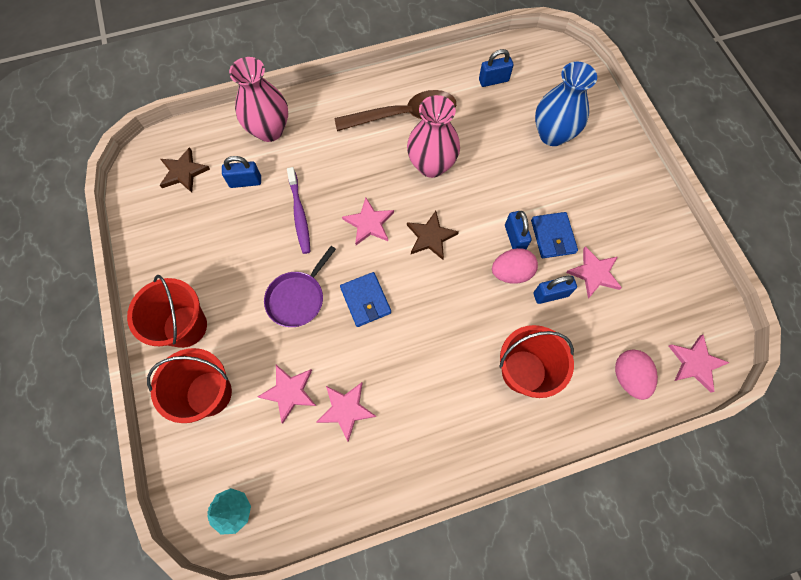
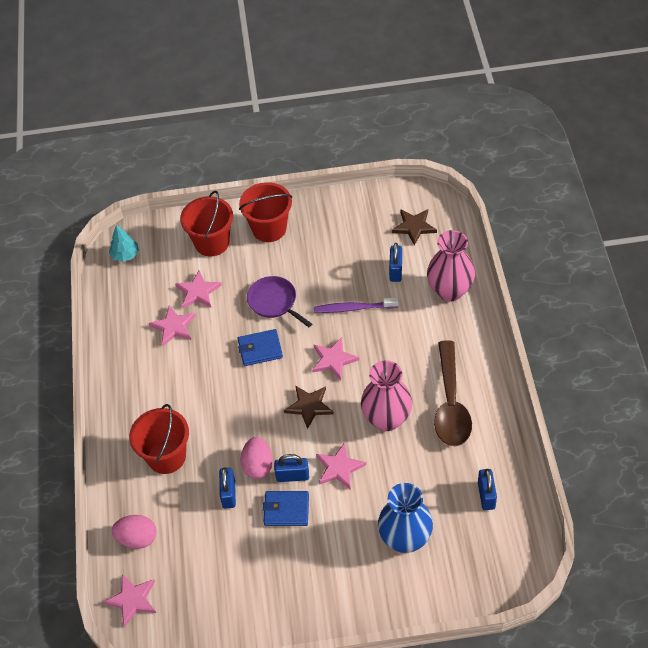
camera: 105 degrees right, 15 degrees down
(594, 273) = (240, 537): pink star -> pink star (339, 468)

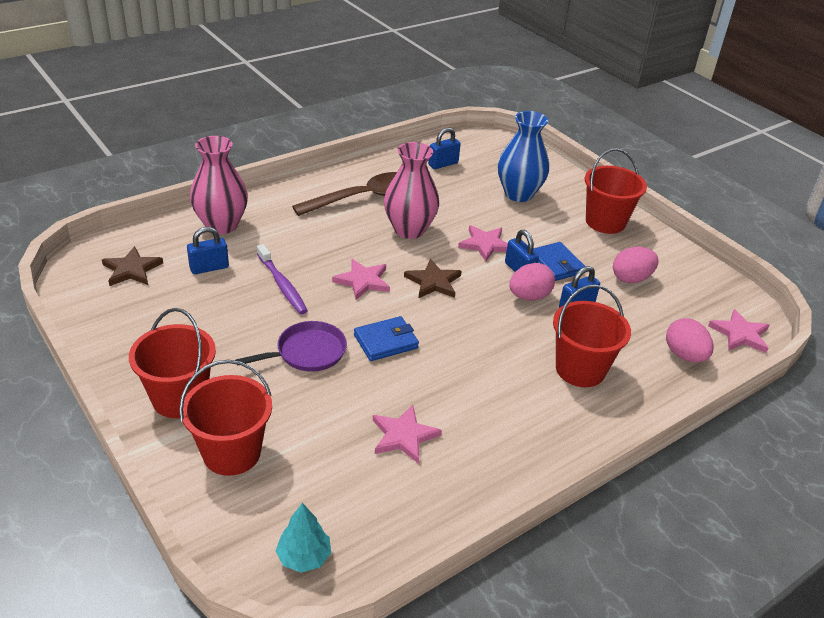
camera: 125 degrees left, 15 degrees down
(198, 292) = (330, 433): pink star -> none
(238, 560) = (631, 278): none -> pink egg
(260, 349) = (386, 341): blue wallet -> blue wallet turned 75 degrees counterclockwise
(274, 302) = (307, 352): purple pan -> purple pan turned 135 degrees counterclockwise
(326, 592) = (605, 222): none -> red bucket

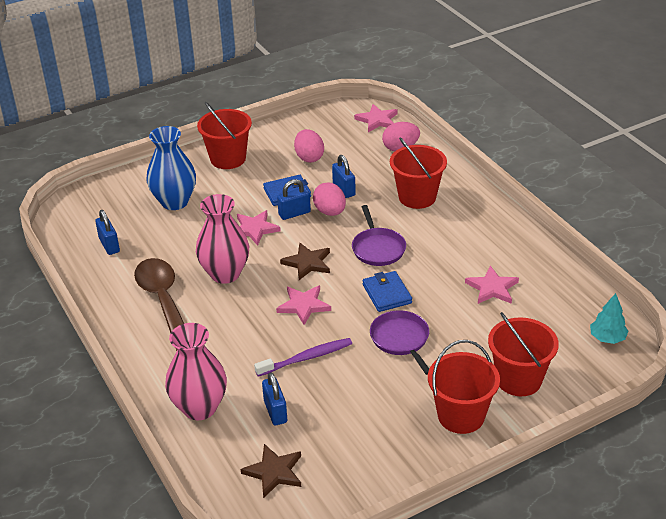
camera: 80 degrees left, 0 degrees up
(468, 334) = (378, 248): none -> purple pan

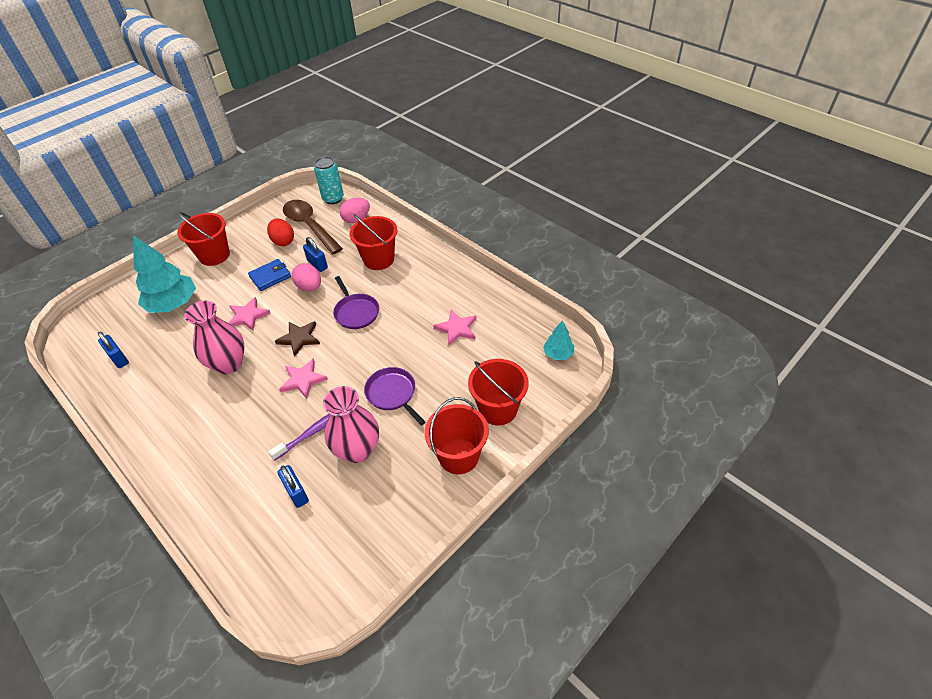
camera: 15 degrees left, 10 degrees up
(164, 302) = (177, 404): brown spoon -> brown spoon (309, 226)
(174, 202) = (173, 304): blue vase -> turquoise tree
(199, 407) = (226, 506): pink vase -> pink vase (357, 450)
(274, 472) = (306, 557): brown star -> none
(294, 213) = (280, 294): blue padlock -> none
(309, 157) = (283, 241): pink egg -> red egg
(377, 120) = (333, 199): pink star -> turquoise can
(387, 294) = (372, 353): blue wallet -> none

